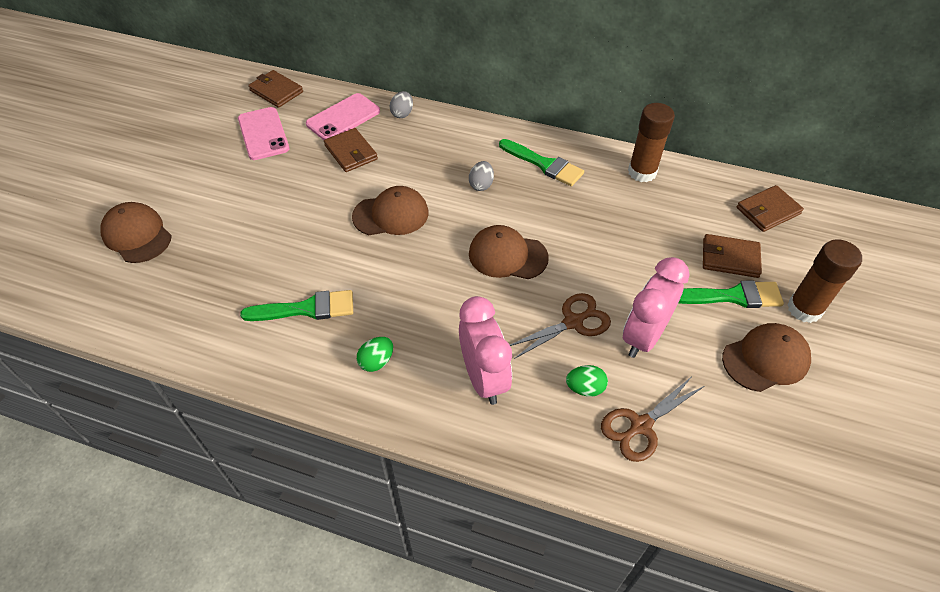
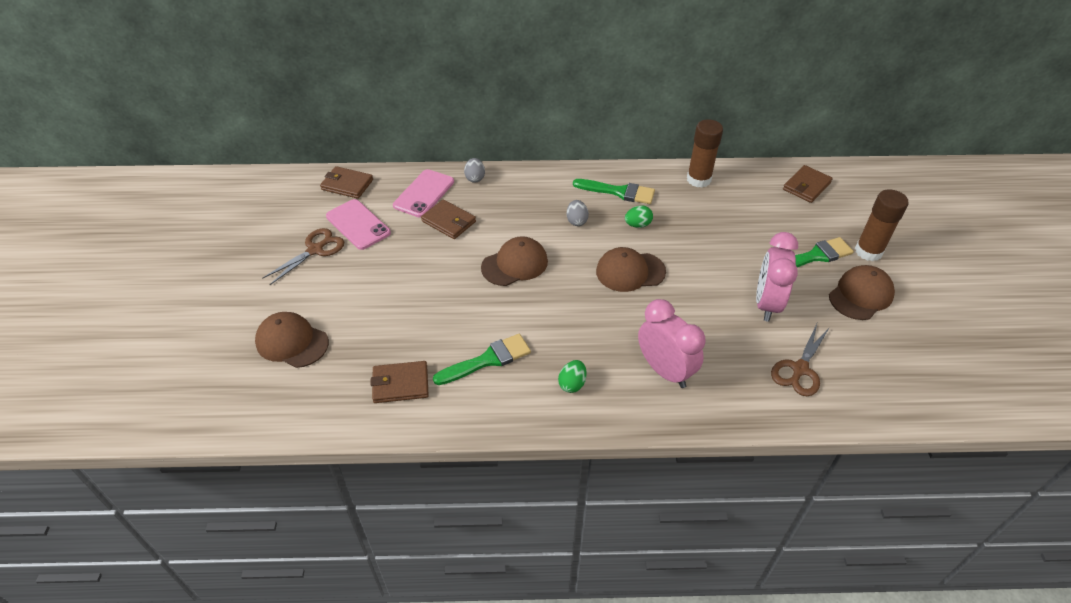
camera: 20 degrees left, 5 degrees down
(573, 322) = (709, 308): brown scissors -> brown scissors (315, 250)
(585, 388) = (745, 355): green egg -> green egg (637, 225)
(730, 258) = (798, 228): brown wallet -> brown wallet (400, 384)

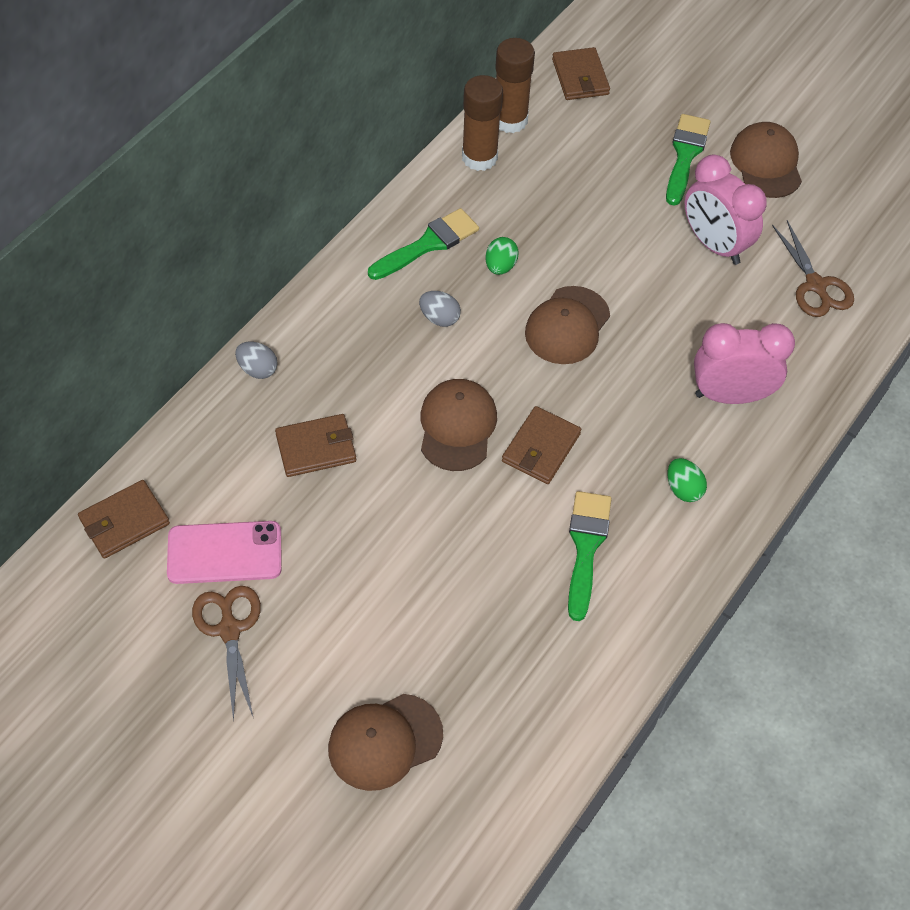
camera: 55 degrees left, 10 degrees up
(400, 384) = (552, 656): brown wallet -> brown wallet (541, 448)
(424, 194) = (234, 443): pink phone -> none
(868, 251) = (716, 109): brown glue stick -> brown glue stick (510, 120)

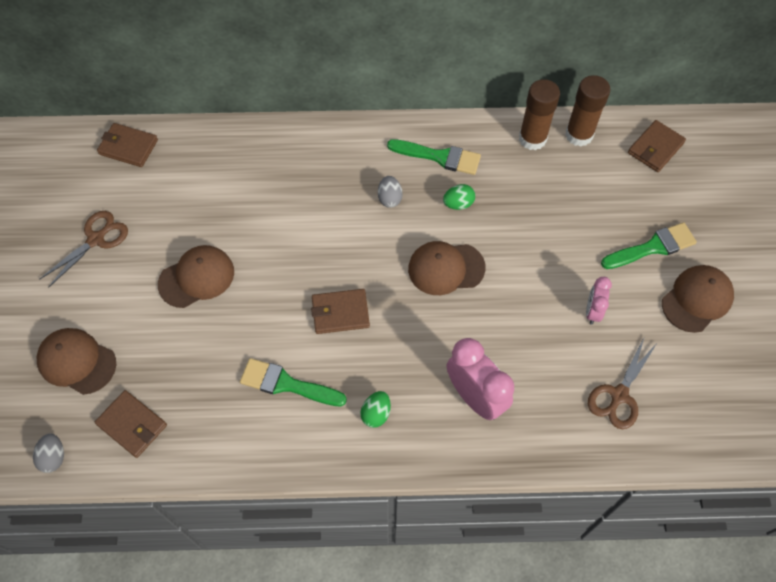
camera: 55 degrees right, 5 degrees up
(224, 553) = (143, 204): pink phone -> none
(258, 369) = (275, 137): grey egg -> grey egg (53, 457)
(316, 448) = (245, 199): brown wallet -> brown wallet (132, 425)
(457, 426) = (318, 259): brown cap -> brown cap (197, 277)
(586, 547) = (287, 384): green brush -> green brush turned 135 degrees counterclockwise
(714, 245) = (592, 311): pink clock -> pink clock, size x0.55

